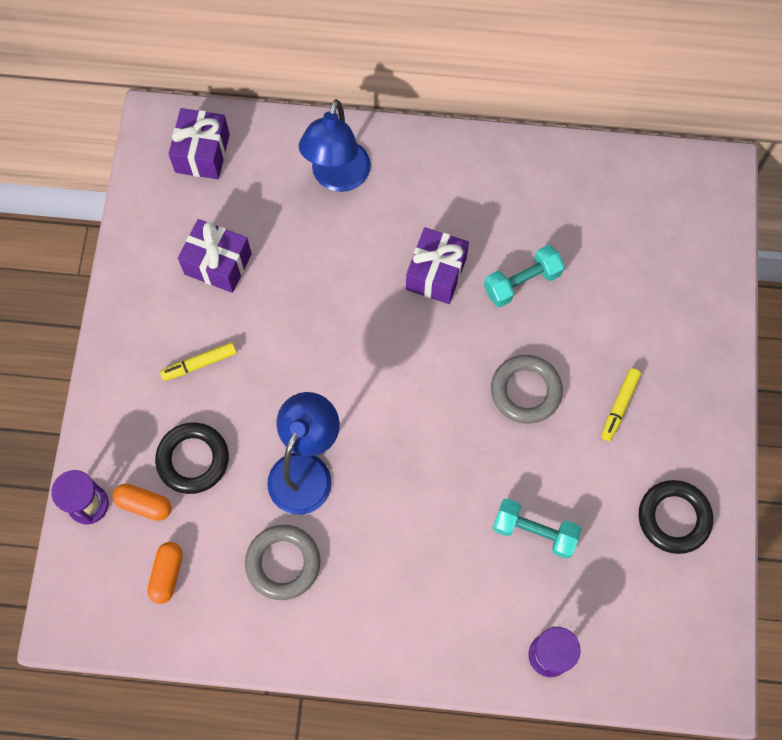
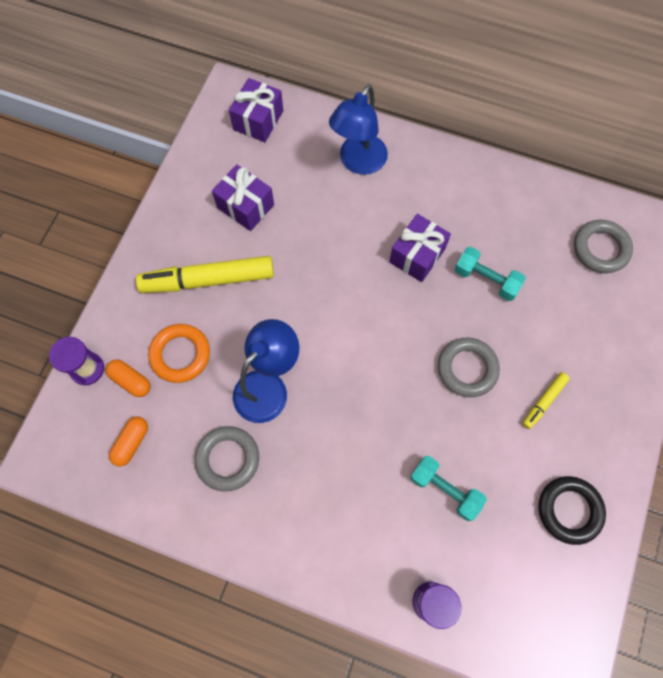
camera: 15 degrees right, 0 degrees up
(193, 459) = (180, 355): black ring -> orange ring
(199, 364) = (208, 280): yellow marker -> yellow marker, size x2.07
(522, 282) = (486, 279): turquoise dumbbell -> turquoise dumbbell turned 45 degrees clockwise
(643, 214) = (600, 249): none -> grey ring

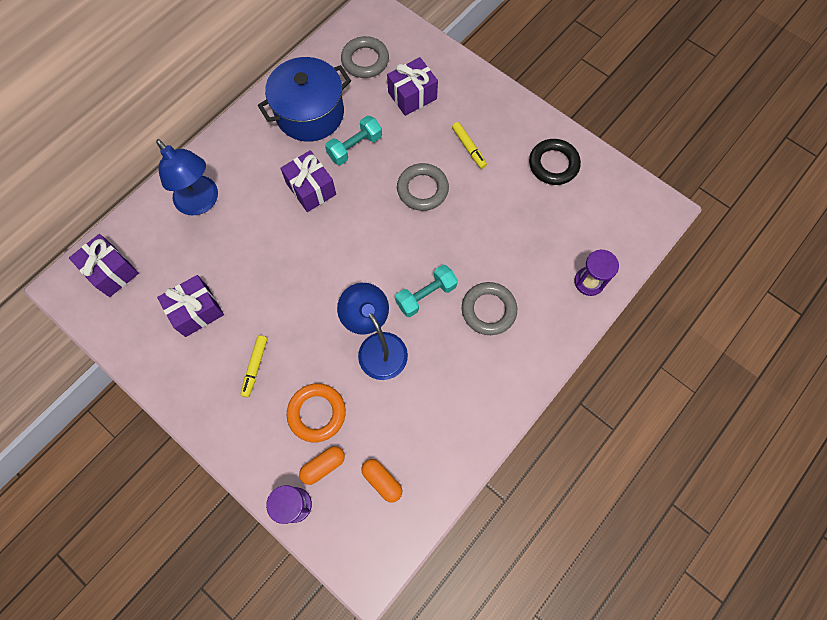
camera: 70 degrees left, 0 degrees up
(208, 280) = (255, 367): yellow marker -> yellow marker, size x0.48
(227, 459) = (427, 400): grey ring -> grey ring (488, 310)
(445, 489) = (510, 241): turquoise dumbbell -> turquoise dumbbell (426, 295)
(505, 219) = (310, 113): none -> blue pot
(581, 315) = (412, 96): none -> purple gift

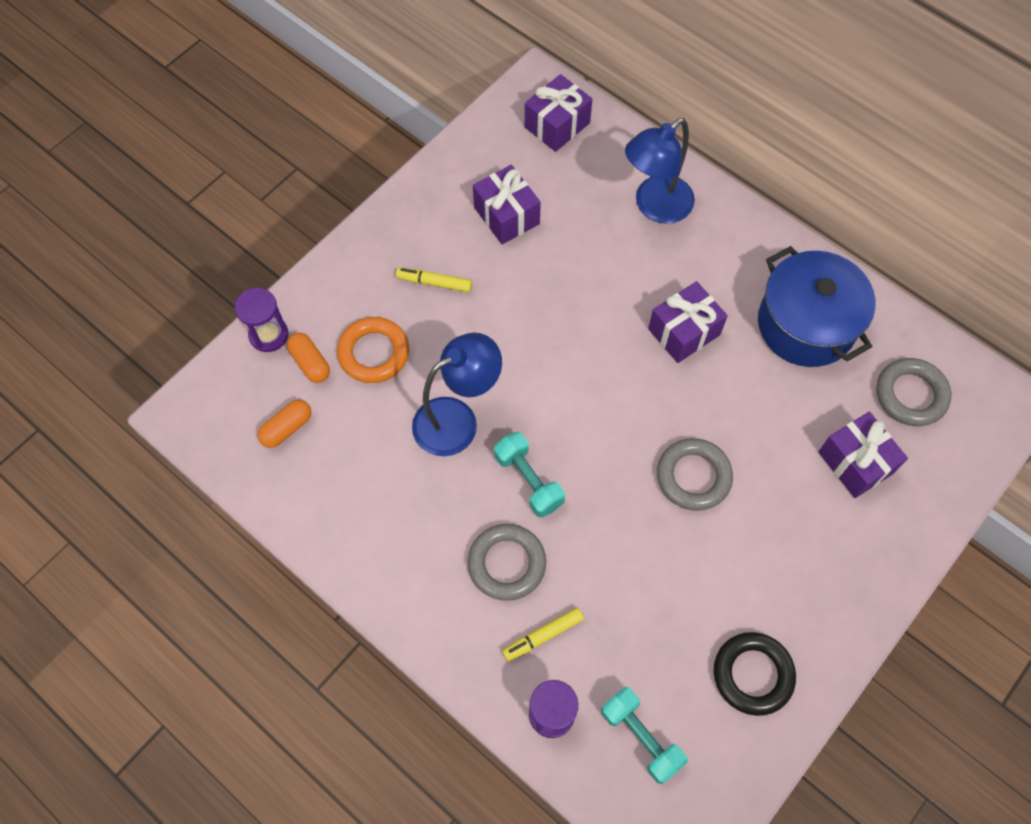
camera: 90 degrees right, 5 degrees down
(355, 147) = (755, 385): turquoise dumbbell -> turquoise dumbbell (641, 737)
(469, 148) = (770, 544): yellow marker -> yellow marker (543, 636)

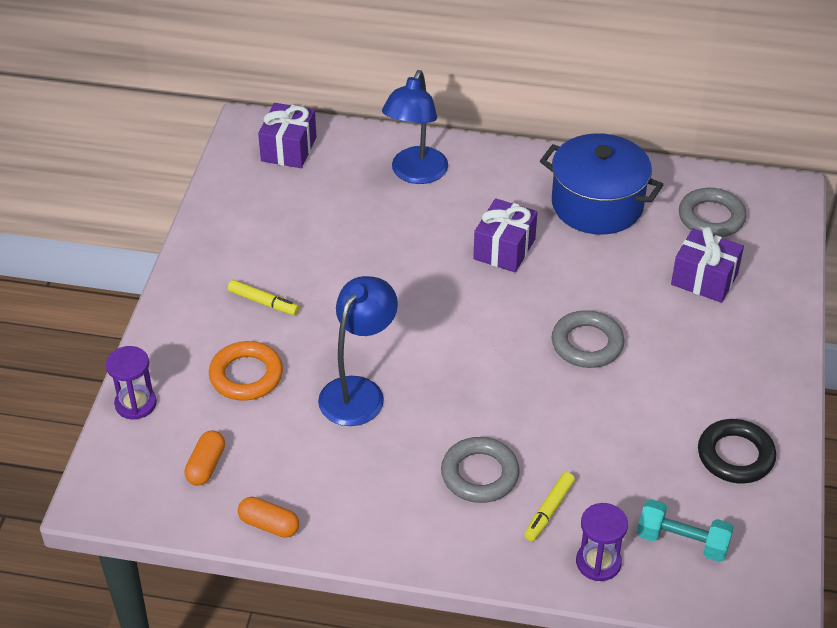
camera: 30 degrees left, 20 degrees down
(310, 363) = (191, 408): orange capsule -> orange capsule (269, 525)
(434, 283) = (263, 302): yellow marker -> yellow marker turned 135 degrees counterclockwise
(506, 216) = (292, 229): purple gift -> none
(528, 480) = (453, 407): turquoise dumbbell -> none

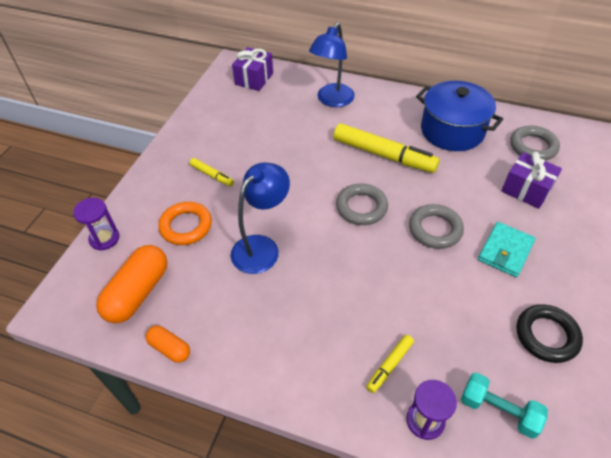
camera: 10 degrees right, 5 degrees up
(206, 466) = (138, 292): orange capsule -> orange capsule, size x1.85
(479, 474) = (339, 326): grey ring -> grey ring (361, 207)
(504, 249) = (384, 155): purple gift -> yellow marker
(680, 362) = (505, 251): none -> turquoise wallet

